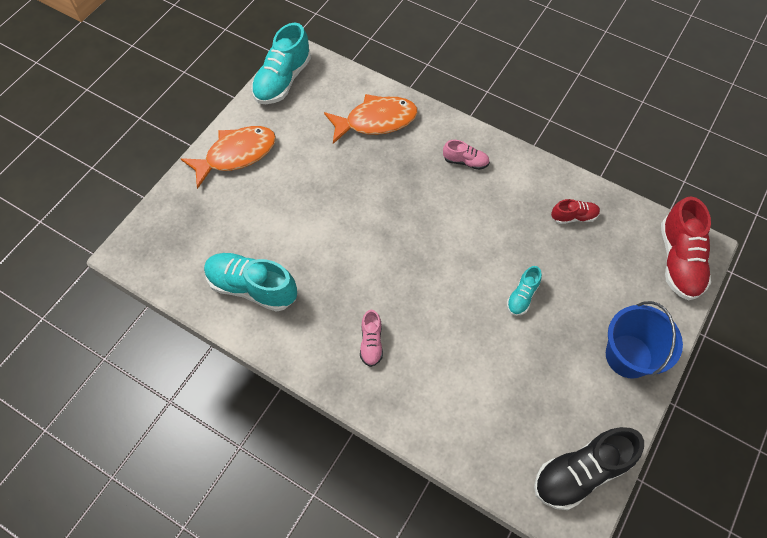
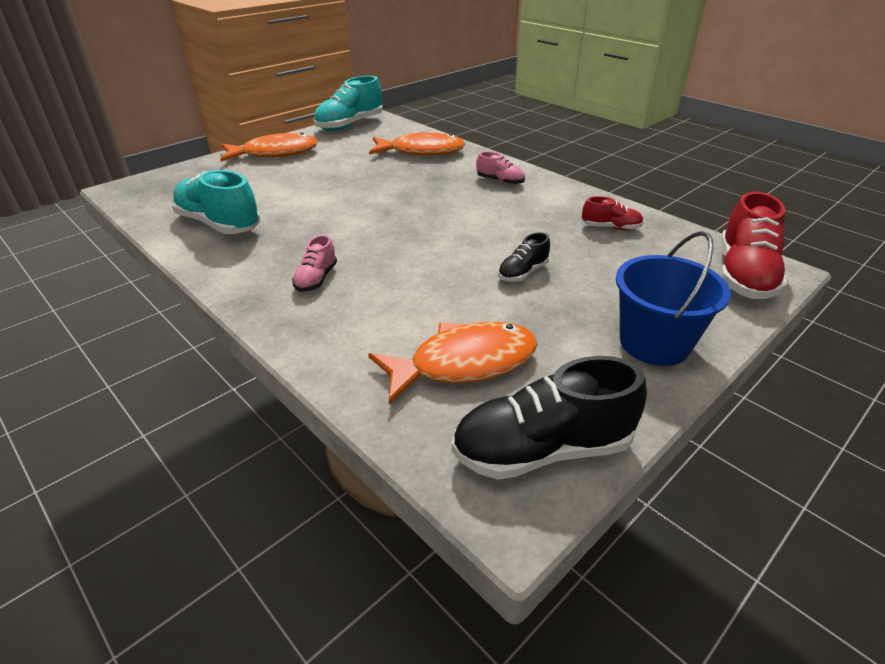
camera: 15 degrees right, 25 degrees down
(512, 409) = (464, 363): none -> orange fish
(522, 296) = (523, 273): turquoise shoe -> black shoe

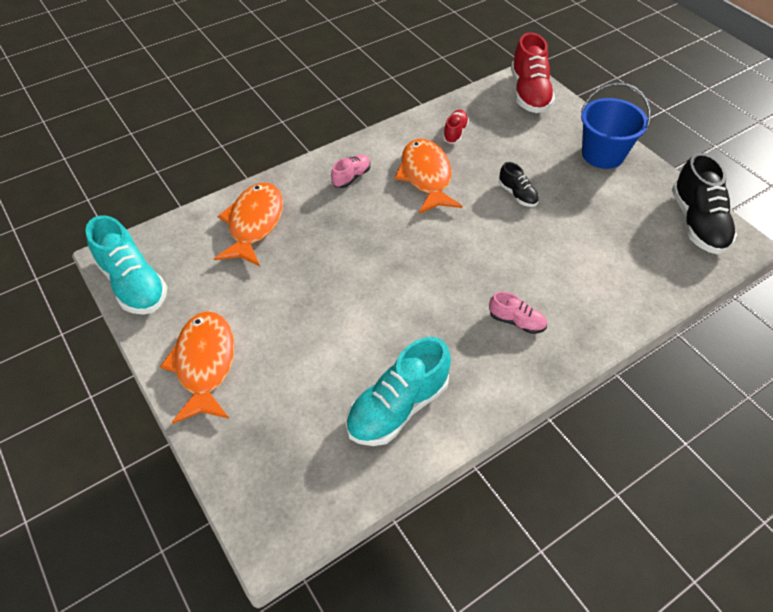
camera: 80 degrees left, 15 degrees up
(464, 363) = (626, 243): orange fish -> orange fish (426, 177)
(743, 275) = (529, 93): red shoe -> red shoe turned 60 degrees clockwise

